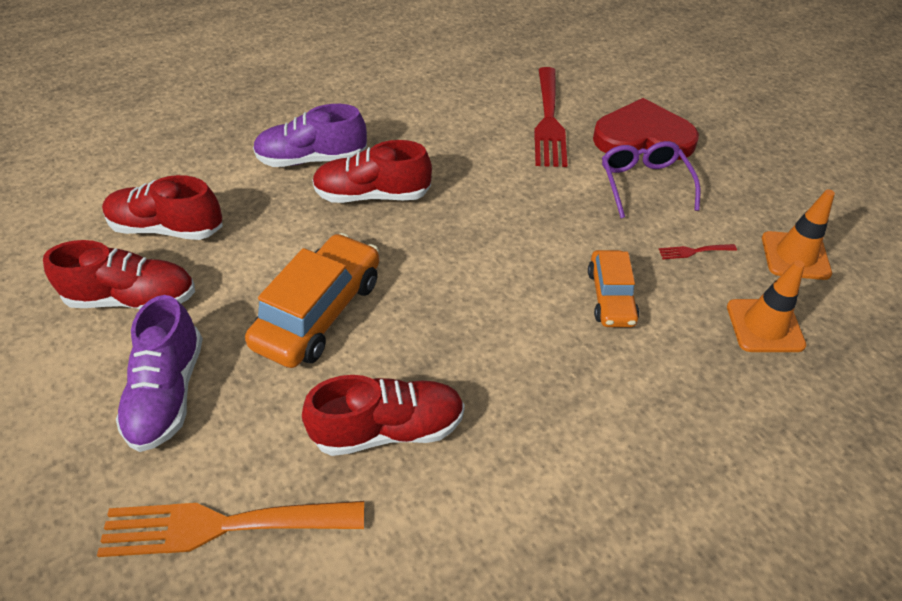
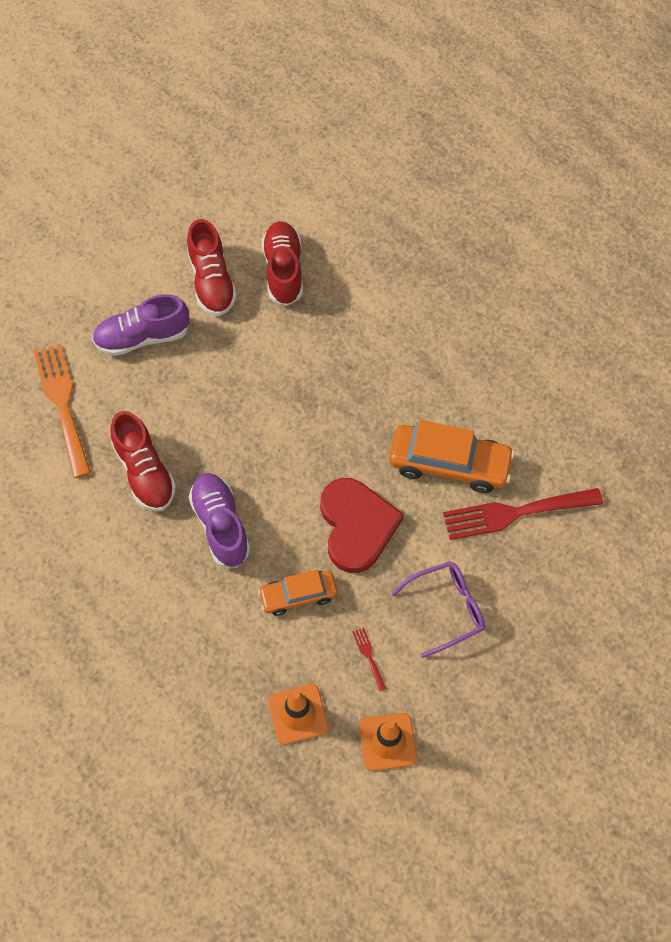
camera: 75 degrees right, 15 degrees up
(312, 159) = (393, 337): purple shoe -> purple shoe (220, 525)
(319, 312) = (230, 400): orange car -> orange car (449, 464)
(373, 195) = (363, 396): red shoe -> none
(643, 137) = (518, 602): red heart -> red heart (357, 526)

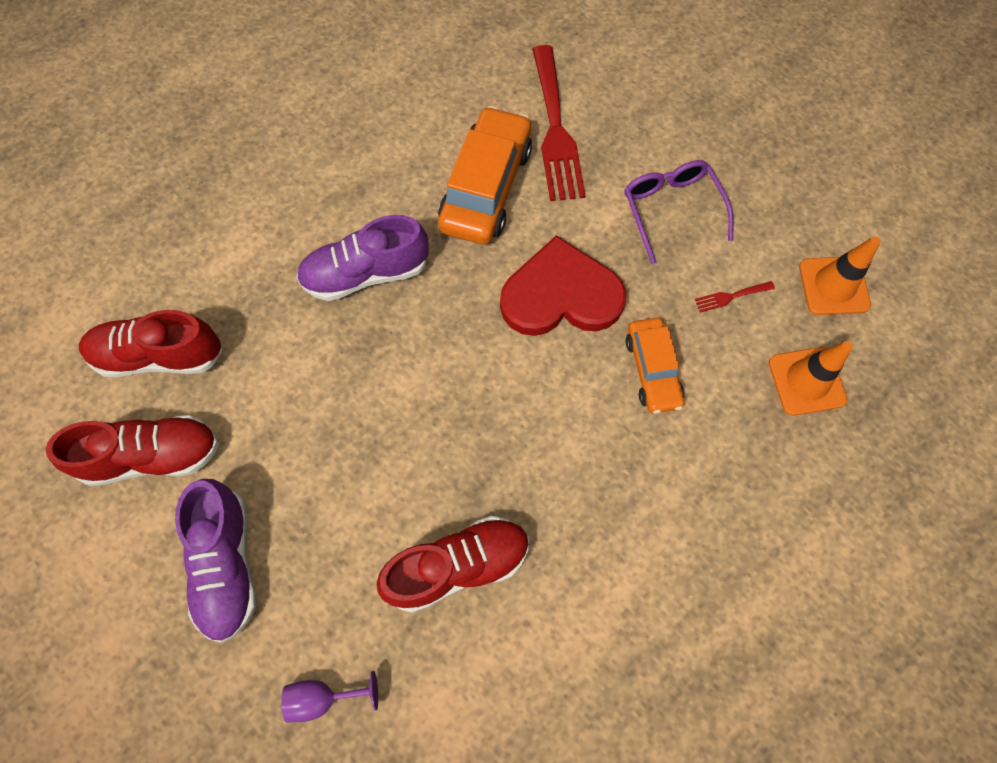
camera: 85 degrees left, 5 degrees up
(62, 404) = (323, 697): orange fork -> purple goblet
(220, 525) = (549, 462): purple shoe -> purple shoe (366, 273)

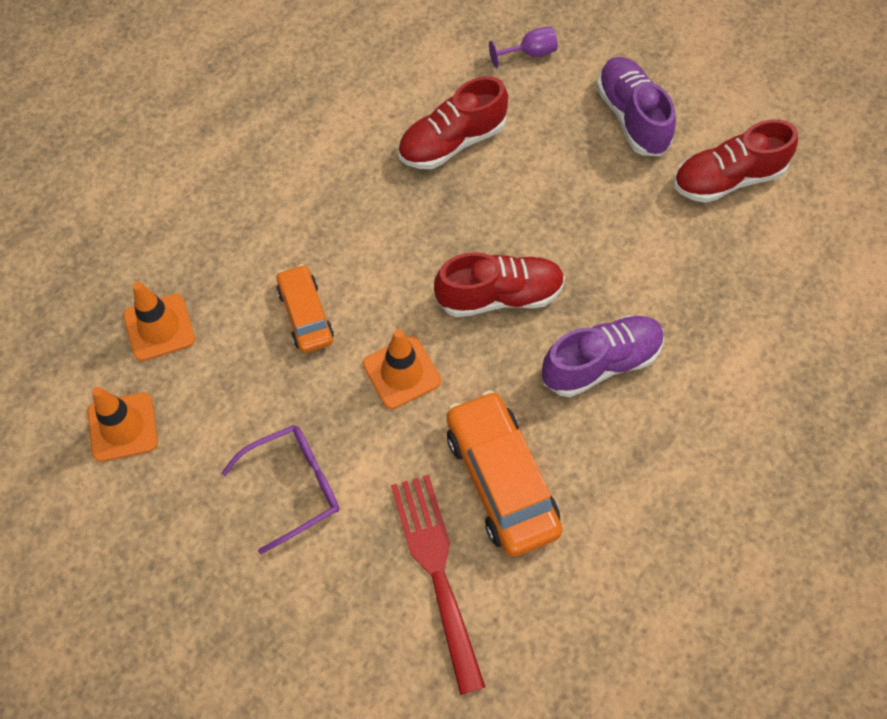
camera: 170 degrees right, 5 degrees down
(159, 355) = (763, 257): red shoe -> red shoe (499, 296)
(486, 187) = (501, 480): orange car -> orange car turned 150 degrees clockwise
(561, 295) = (401, 372): red heart -> orange traffic cone
(671, 210) = (294, 487): purple glasses -> purple glasses turned 90 degrees counterclockwise
(731, 296) = (230, 398): red fork -> none

